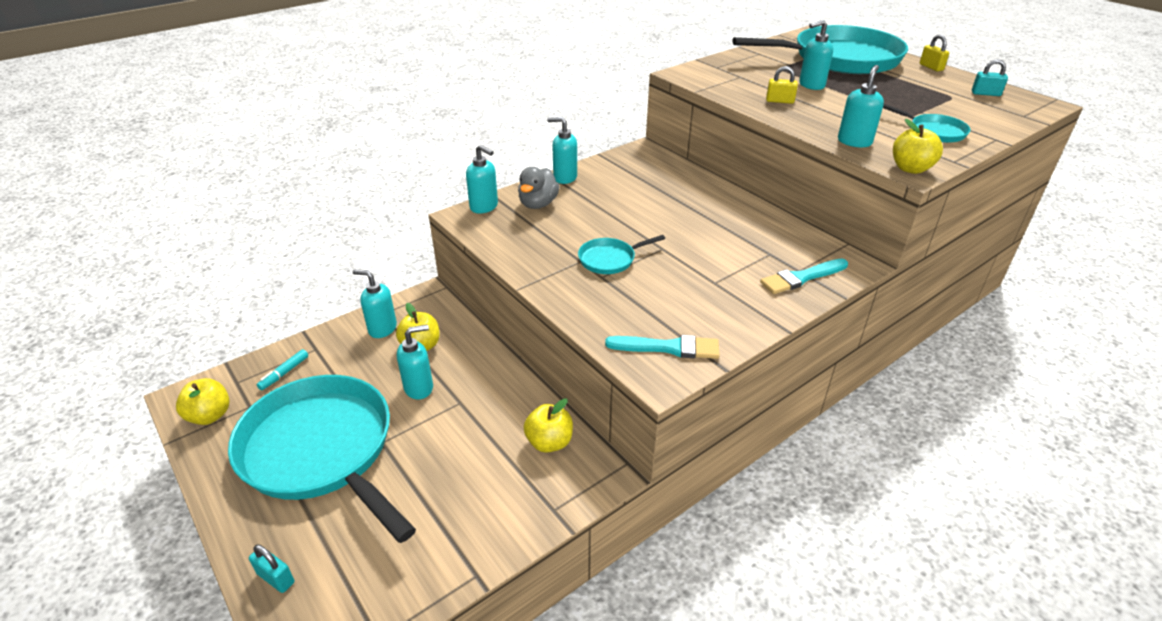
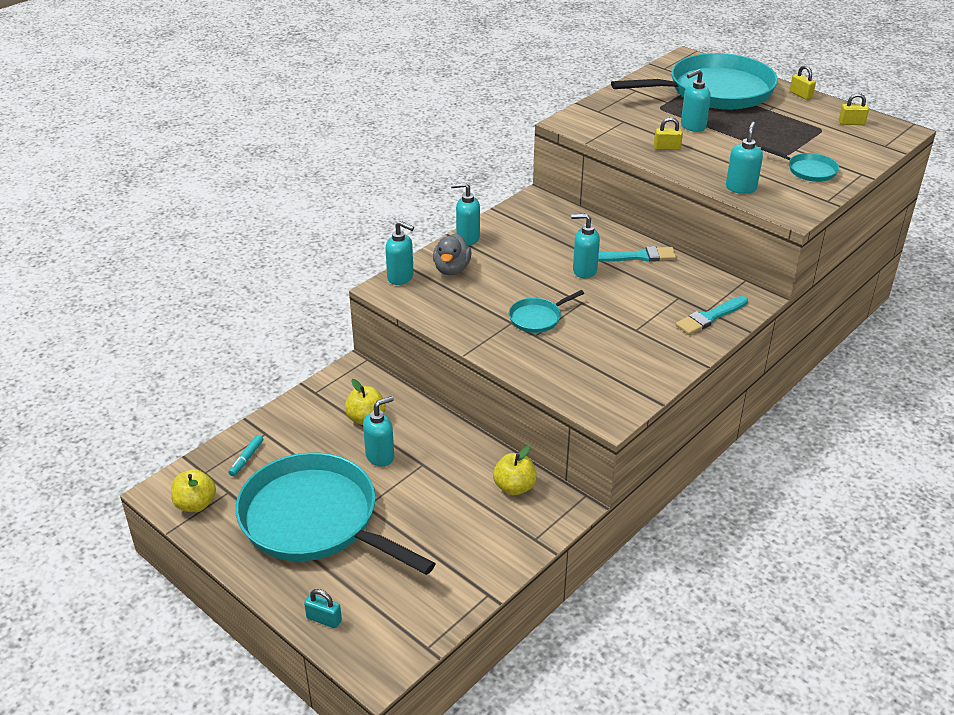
camera: 10 degrees left, 0 degrees up
(382, 329) = (321, 407): turquoise soap dispenser -> turquoise soap dispenser (584, 270)
(668, 348) = (611, 391): turquoise brush -> turquoise brush (638, 256)
(910, 169) = (791, 212): yellow apple -> none
(985, 94) = (851, 123): turquoise padlock -> yellow padlock

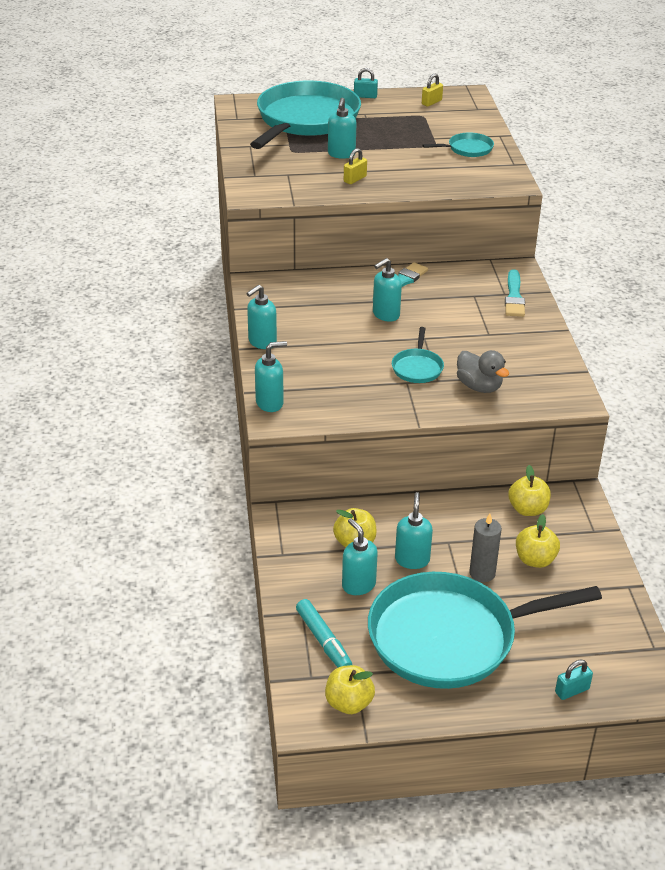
camera: 50 degrees left, 0 degrees up
(246, 459) = (323, 641): turquoise marker -> turquoise marker, size x1.54
(407, 500) = (482, 573): none -> grey candle
(452, 269) = (295, 372): grey duck -> grey duck (479, 386)
(457, 522) = (535, 560): none -> yellow apple
(741, 188) = (452, 183): turquoise soap dispenser -> turquoise soap dispenser (358, 585)
(801, 95) = (365, 96): yellow padlock -> turquoise padlock

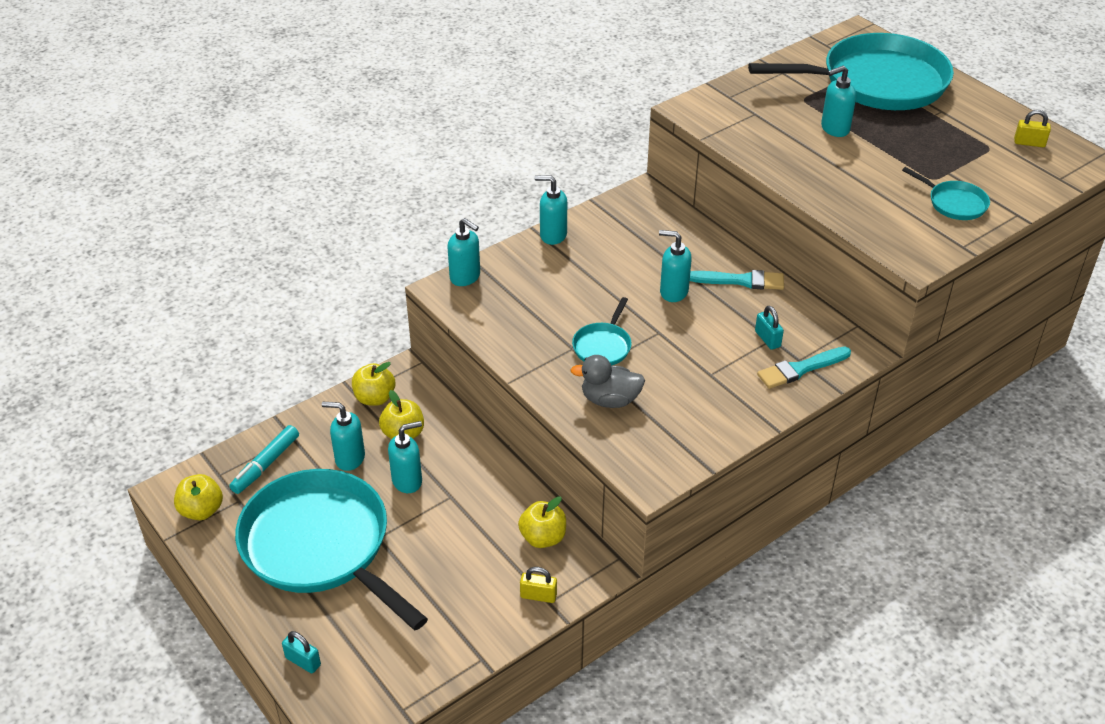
camera: 60 degrees right, 5 degrees up
(355, 179) = (794, 155): yellow padlock -> yellow padlock (538, 596)
(358, 585) = (349, 458): turquoise soap dispenser -> turquoise soap dispenser turned 105 degrees counterclockwise
(365, 96) = (980, 97): turquoise padlock -> turquoise padlock (767, 339)
(417, 368) = (603, 346): turquoise pan -> turquoise pan turned 45 degrees counterclockwise
(479, 386) = (610, 400): grey duck -> grey duck turned 75 degrees clockwise
(482, 573) = (423, 537): grey candle -> none
(535, 560) = (470, 570): yellow apple -> yellow apple (375, 398)

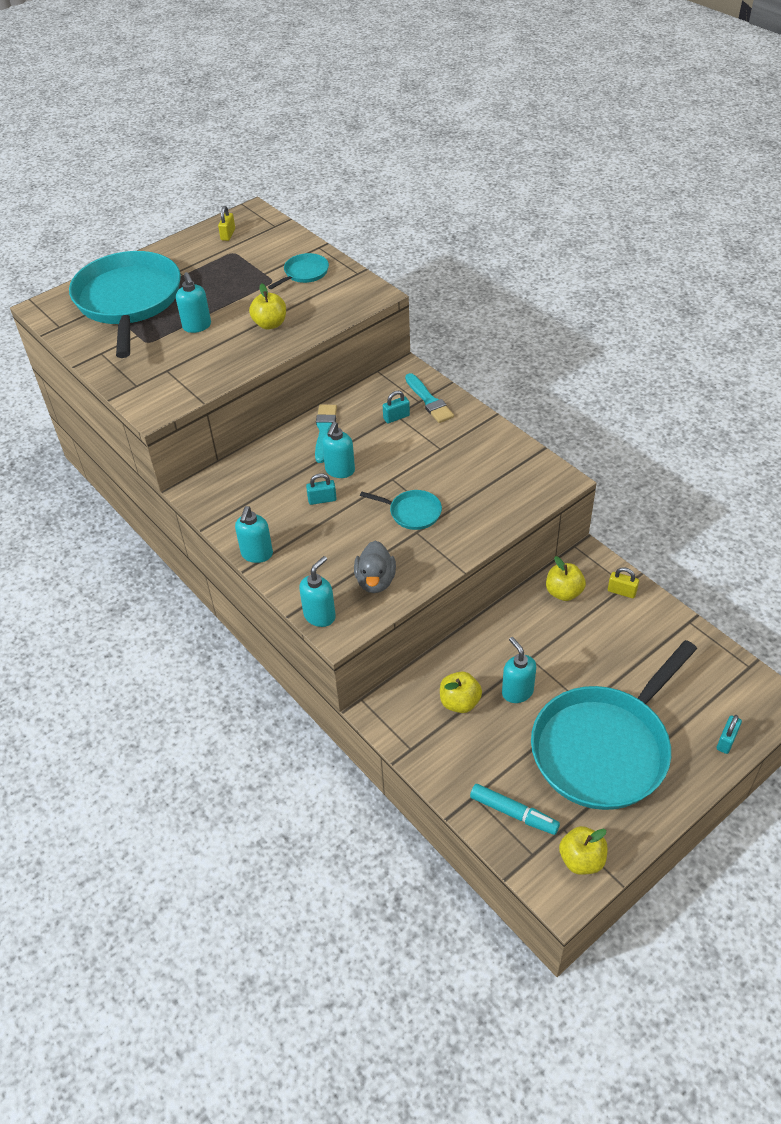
camera: 90 degrees left, 5 degrees up
(349, 458) = (496, 741): turquoise soap dispenser -> none
(375, 398) = (414, 732): yellow apple -> yellow apple (270, 324)
(538, 596) = (621, 591): yellow padlock -> yellow padlock turned 75 degrees counterclockwise
(610, 400) = (477, 506): grey duck -> grey duck (375, 581)
(628, 279) = (322, 500): none -> turquoise padlock

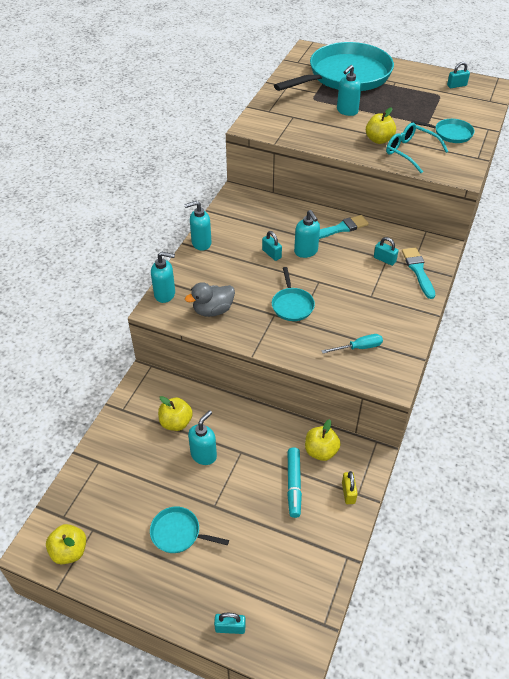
camera: 60 degrees right, 0 degrees up
(228, 234) = (456, 85): yellow padlock -> turquoise padlock
(309, 311) = (410, 152): none -> turquoise glasses
(340, 471) = (306, 252): turquoise soap dispenser -> turquoise soap dispenser turned 105 degrees counterclockwise
(429, 401) = (418, 271): turquoise brush -> turquoise brush turned 135 degrees clockwise
(503, 486) = (359, 347): none -> turquoise screwdriver
(513, 813) = (93, 492): turquoise marker -> turquoise marker (293, 485)
(604, 748) = (178, 533): turquoise pan -> turquoise pan, size x0.42

